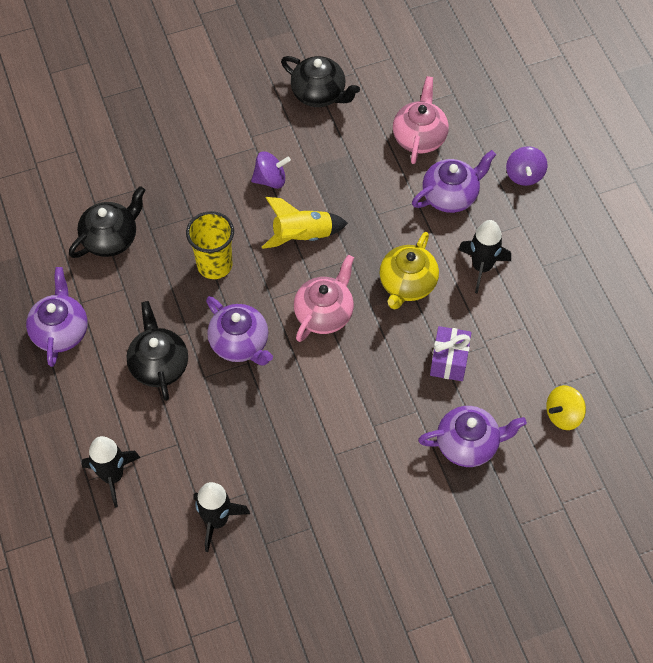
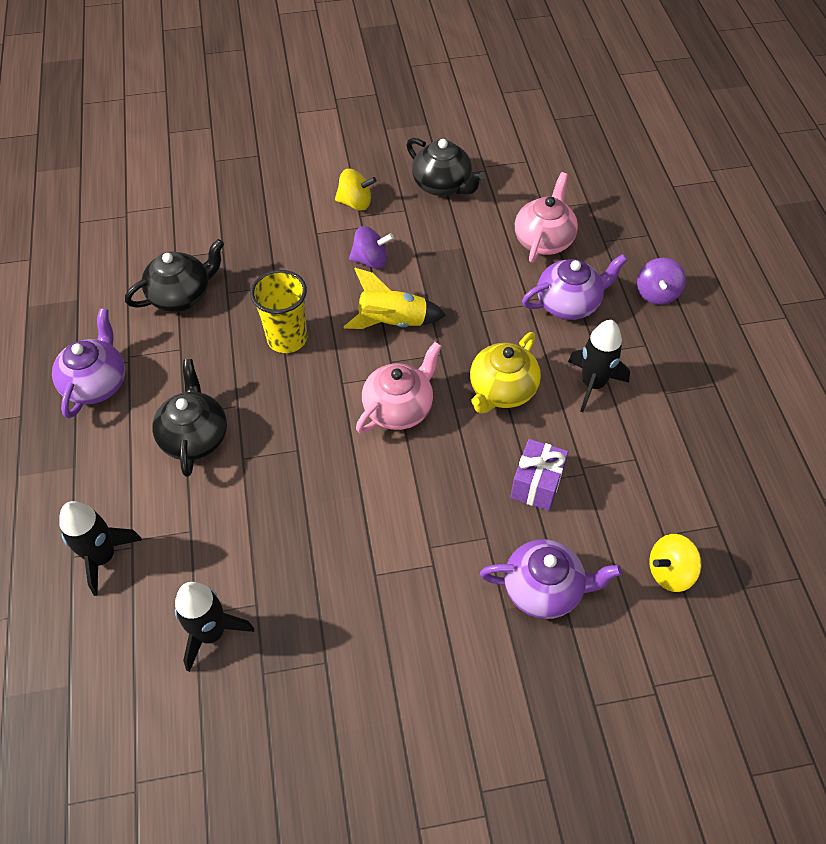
camera: 10 degrees right, 5 degrees down
(240, 343) = (294, 427): purple teapot -> none
(244, 123) = (355, 203): none -> yellow spinning top

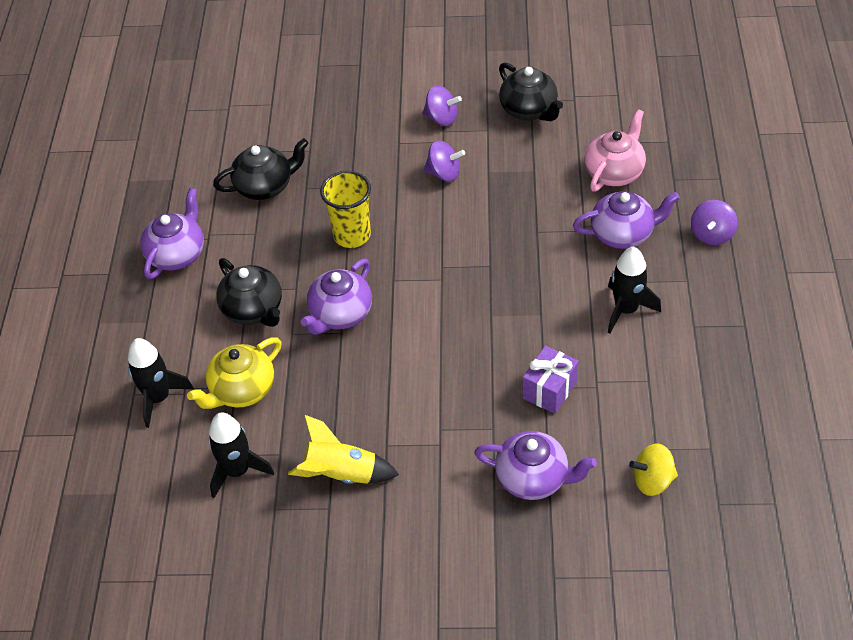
camera: 15 degrees right, 5 degrees down
(195, 436) = (254, 310): black teapot -> black teapot turned 135 degrees clockwise
(292, 429) = (340, 314): none -> purple teapot
(355, 203) = (441, 118): yellow spinning top -> purple spinning top
(392, 322) = (451, 232): yellow rocket -> yellow rocket (341, 474)
(399, 408) = (440, 308): pink teapot -> none
(502, 390) = (538, 305): yellow teapot -> yellow teapot (242, 390)

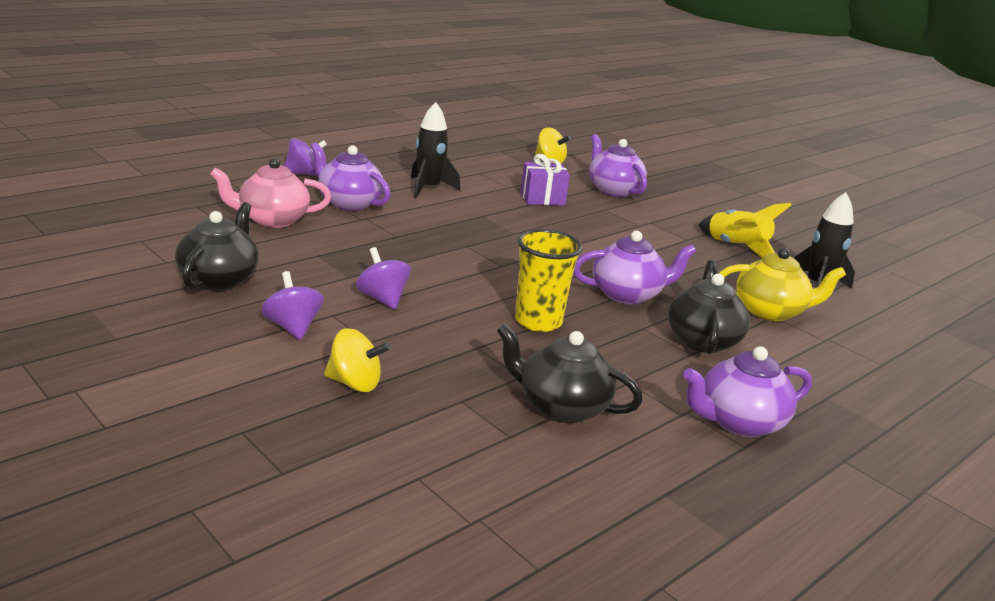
camera: 140 degrees left, 25 degrees down
(158, 398) = (856, 349): black rocket -> none
(363, 117) = (354, 383): none -> yellow spinning top

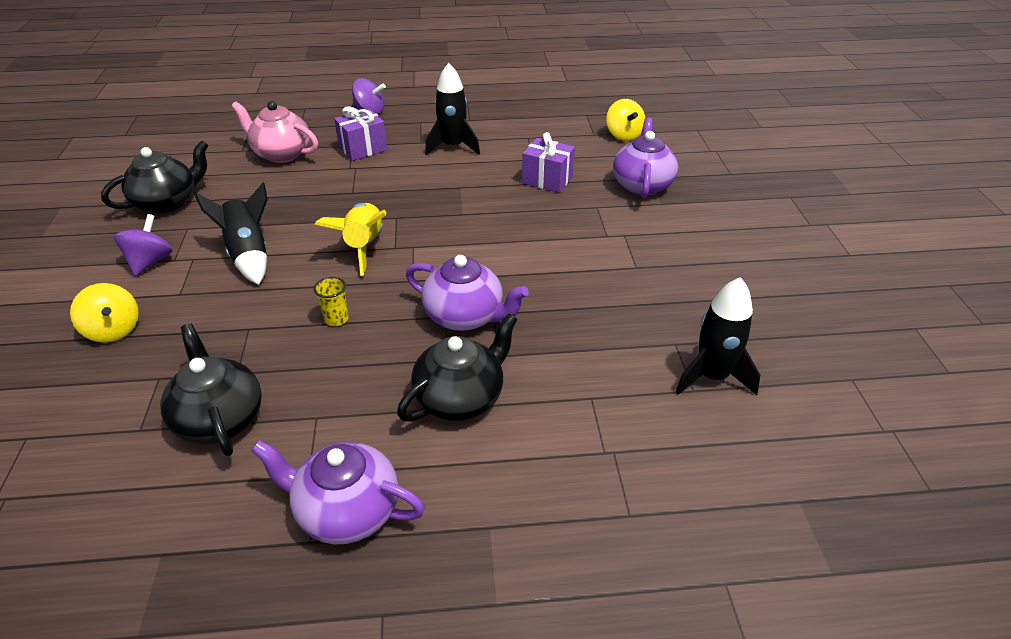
camera: 40 degrees right, 15 degrees up
(348, 203) = (363, 149): purple teapot -> purple gift
(382, 299) = (249, 254): purple spinning top -> black rocket
(538, 321) = (336, 319): yellow cup -> yellow cup, size x0.49
(736, 248) = (682, 294): yellow rocket -> yellow rocket (364, 246)
(770, 311) = (594, 390): yellow teapot -> none

